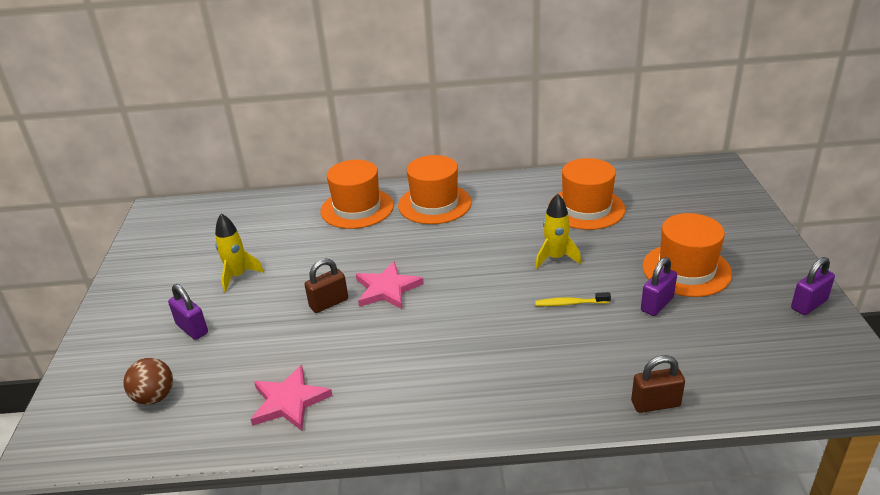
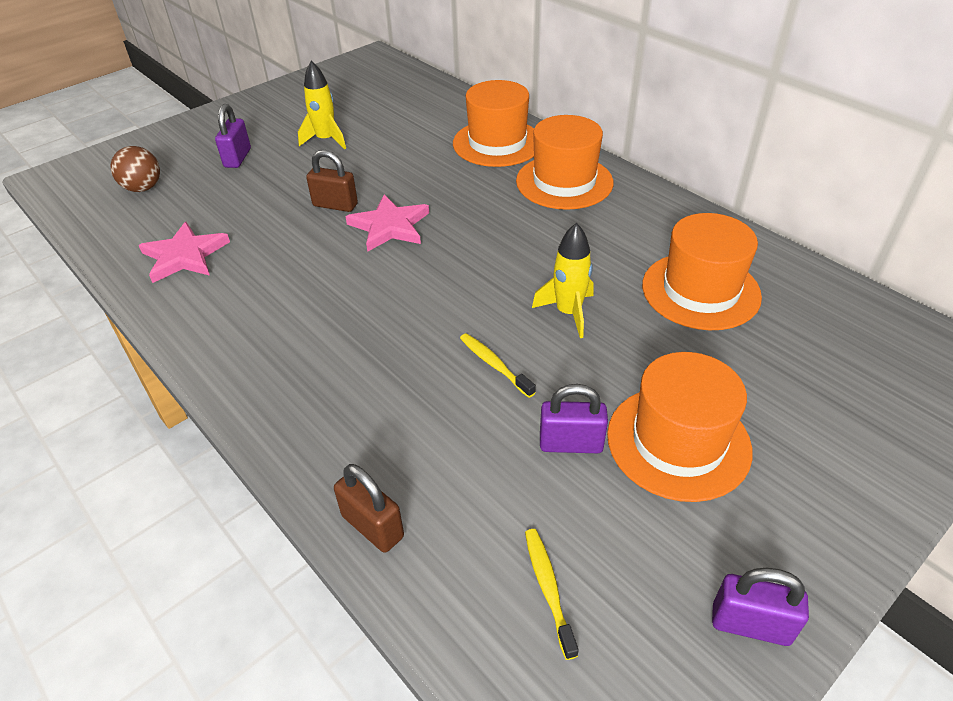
camera: 50 degrees right, 10 degrees up
(746, 356) = (548, 588): none -> yellow toothbrush

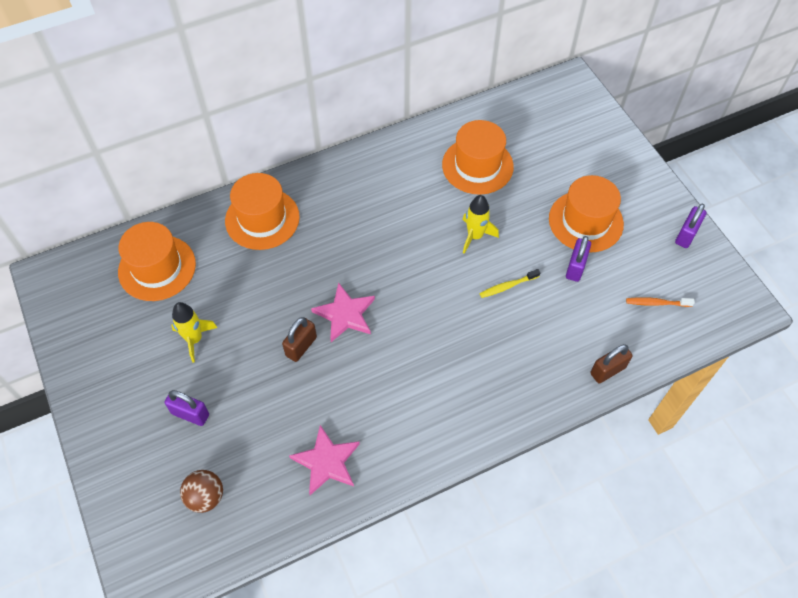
camera: 75 degrees left, 15 degrees up
(548, 588) = (656, 303): yellow toothbrush -> orange toothbrush
(564, 182) = (335, 194): orange hat -> orange hat (157, 268)

